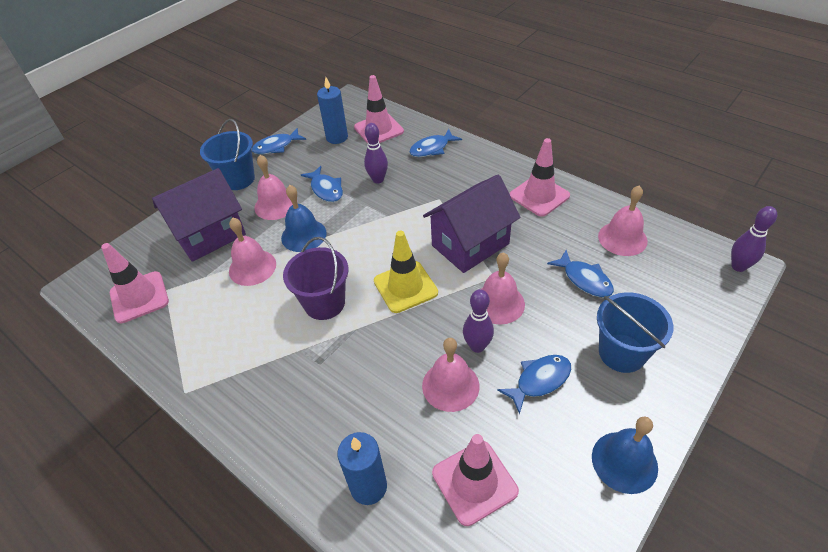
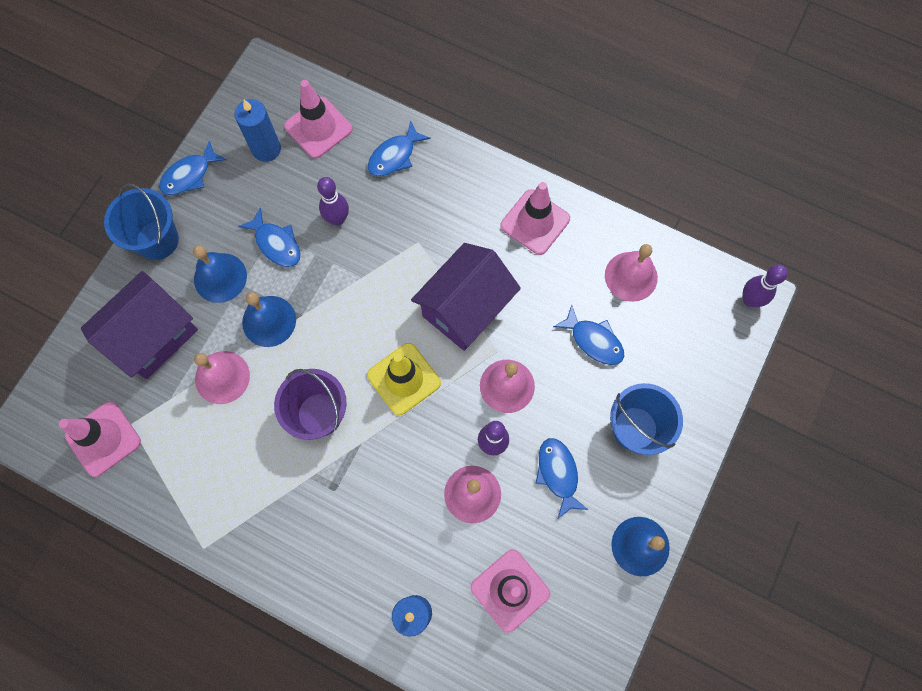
camera: 15 degrees left, 25 degrees up
(275, 205) = (220, 277): pink bell -> blue bell
(539, 380) = (558, 474): blue fish -> blue fish turned 60 degrees counterclockwise

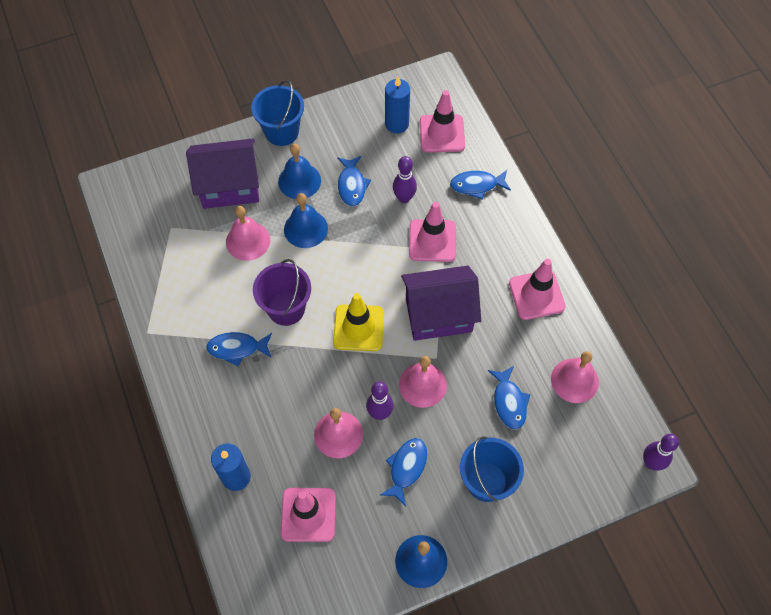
camera: 40 degrees right, 10 degrees down
(103, 438) = (148, 224): pink traffic cone -> pink traffic cone (432, 241)
(189, 175) = (335, 107): blue fish -> blue fish (237, 348)

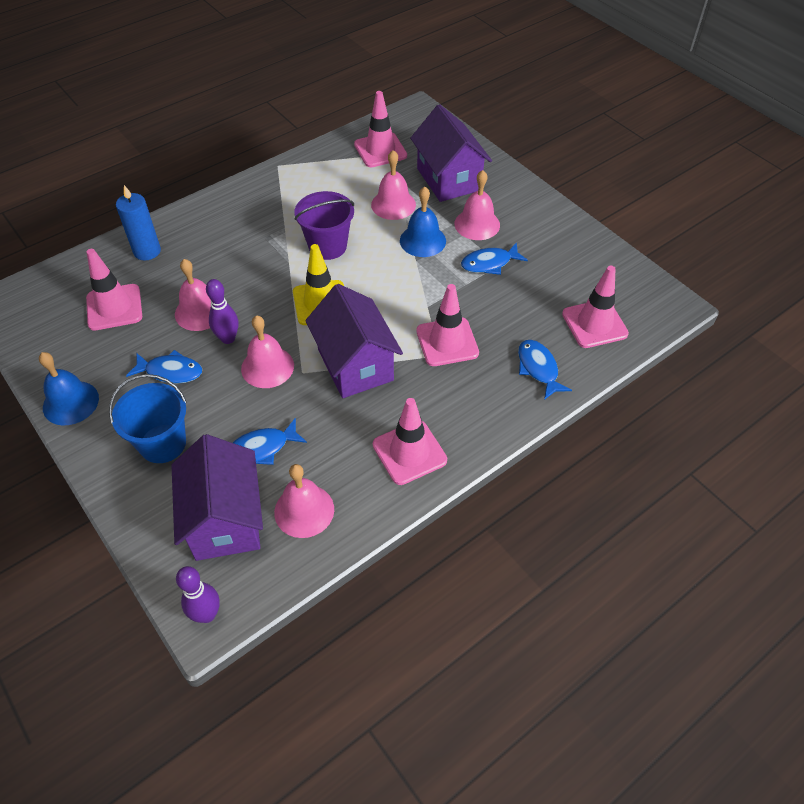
camera: 75 degrees right, 10 degrees down
(162, 233) = (380, 150): none -> pink traffic cone
(237, 348) = (276, 223): blue fish -> none
(282, 132) = (529, 199): blue bucket -> none
(299, 181) = (477, 224): blue bell -> pink bell
(397, 124) = (586, 283): blue candle -> none
(404, 198) = (492, 308): purple bowling pin -> none
(572, 440) = (225, 520): none -> purple house

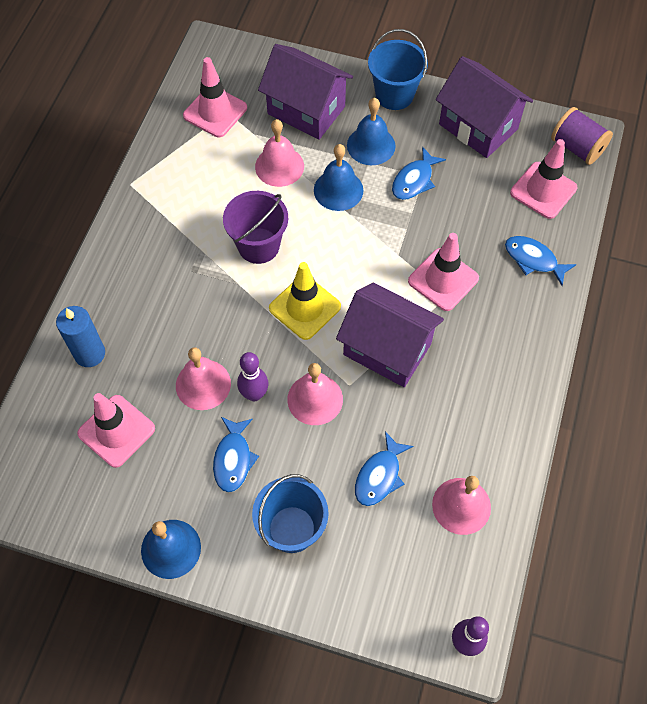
camera: 35 degrees left, 10 degrees up
(170, 371) = (233, 459): blue fish -> blue fish turned 120 degrees clockwise
(225, 520) = (407, 557): purple house -> purple house (478, 127)
(409, 452) = (498, 400): pink traffic cone -> none
(477, 224) = (371, 145): pink bell -> blue bell
(528, 200) = (394, 95): none -> blue bucket
(655, 308) = (577, 148): none -> purple spool

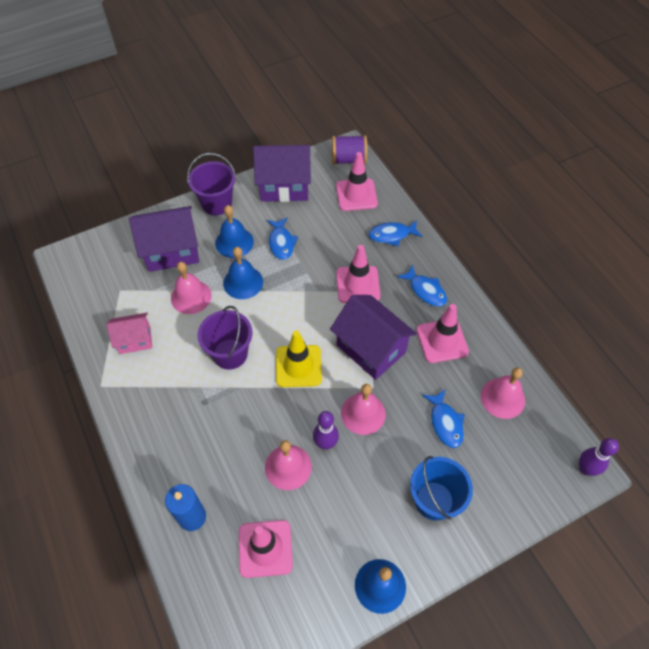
camera: 45 degrees left, 5 degrees down
(195, 167) = (135, 340): none -> pink house
(215, 112) = (111, 296): pink traffic cone -> pink traffic cone (442, 341)
(233, 459) = (356, 493): blue fish -> blue fish (425, 290)
(387, 349) = (371, 349): purple house -> purple house turned 60 degrees clockwise
(394, 95) = (217, 203): blue bucket -> purple bucket

